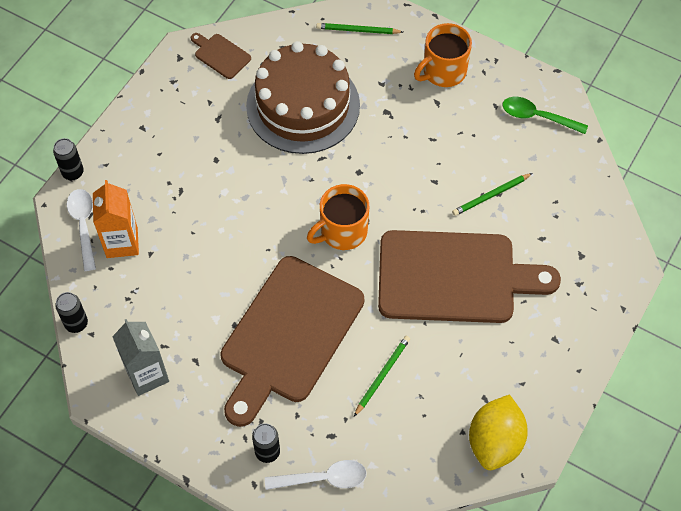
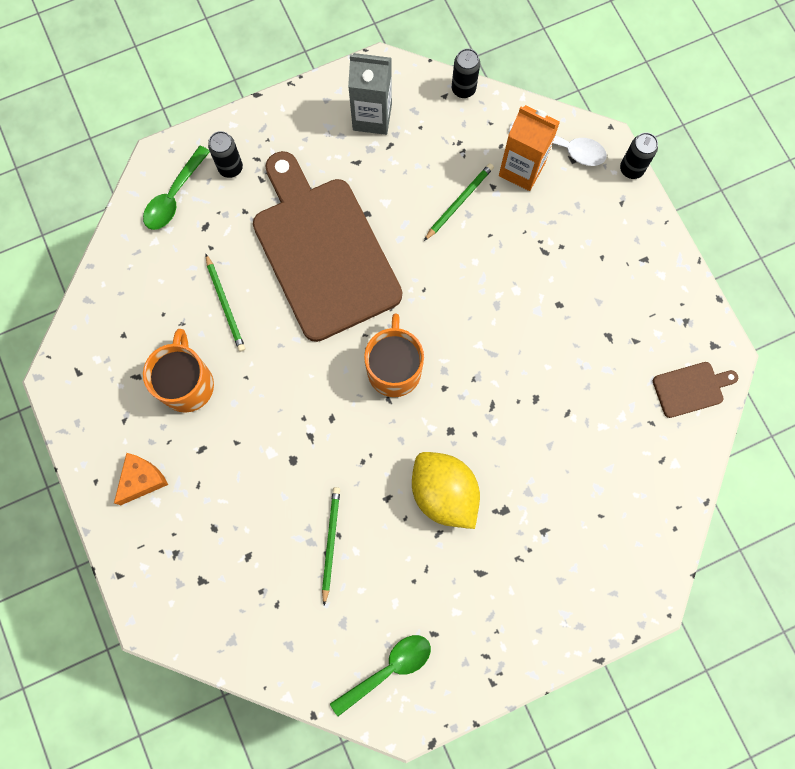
camera: 125 degrees right, 15 degrees up
(303, 105) = (569, 430): brown cake -> none
(323, 478) = (174, 196): white spoon -> green spoon
(357, 30) = (633, 556): green pencil -> green pencil (459, 202)
(443, 71) = (515, 610): orange mug -> orange mug (187, 384)
(454, 278) = (270, 438): brown cutting board -> none
(495, 442) = (93, 355): yellow lemon -> yellow lemon (444, 493)
(551, 340) = (142, 480): none -> orange cheese

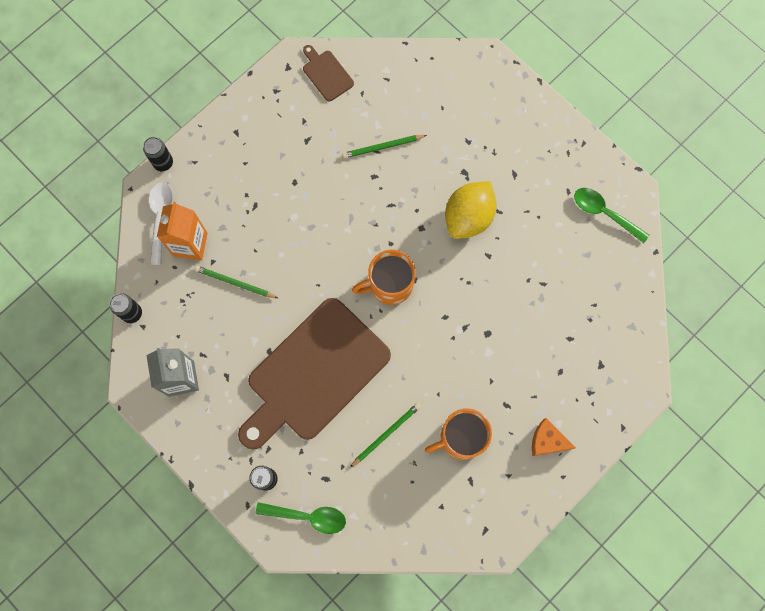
camera: 110 degrees left, 0 degrees up
(330, 543) = (536, 283): green pencil -> green pencil (382, 147)

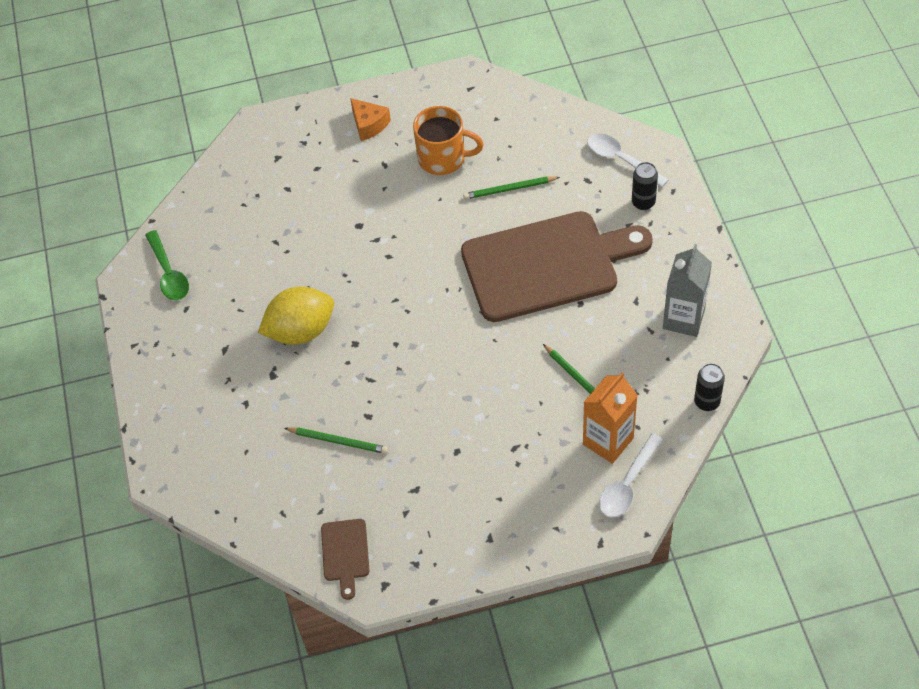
camera: 145 degrees left, 20 degrees down
(163, 163) = (593, 545): black can -> none
(308, 516) = (620, 160): green spoon -> white spoon
(389, 284) = (422, 307): orange mug -> none

